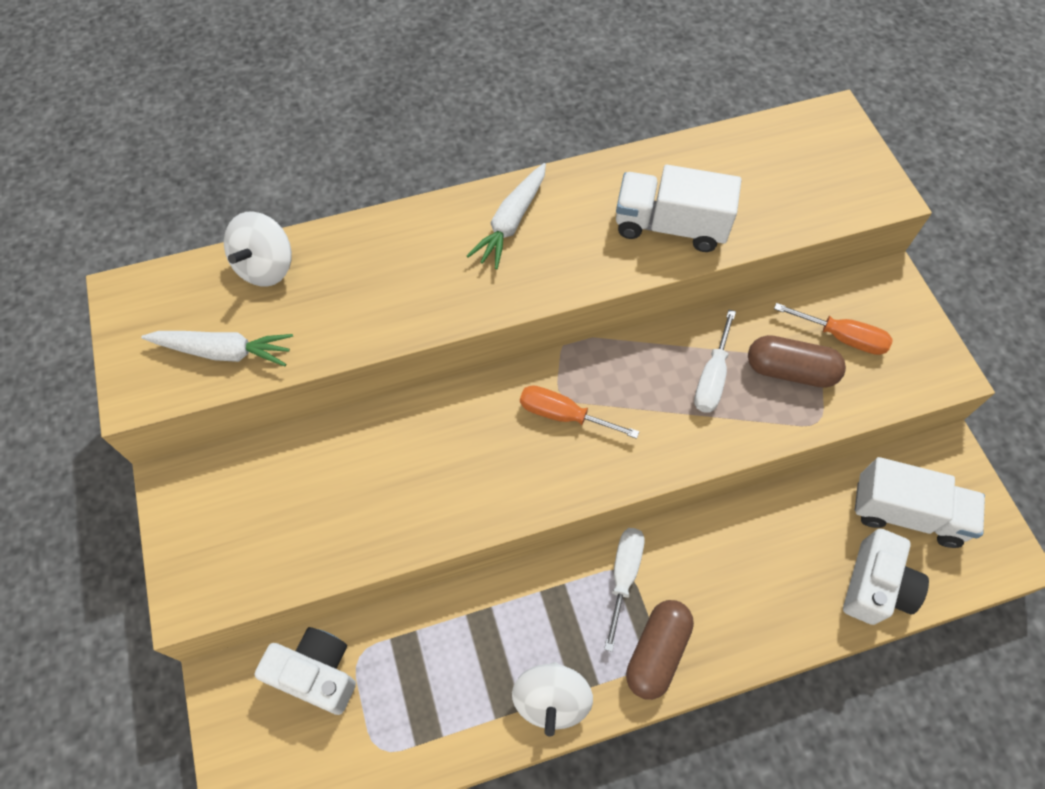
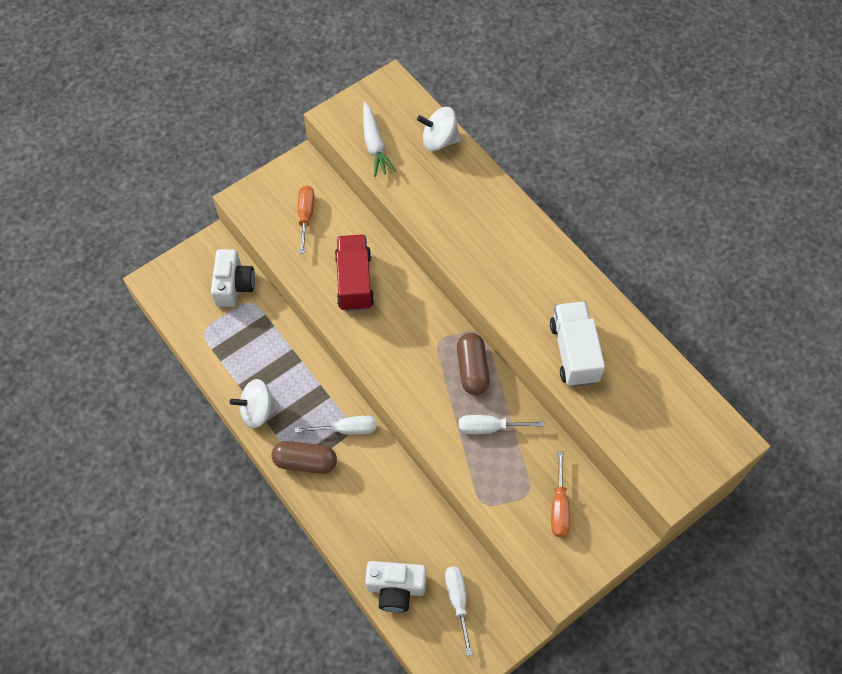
camera: 70 degrees right, 0 degrees up
(420, 474) = (354, 281): none -> red truck
(511, 222) = (532, 257): white carrot -> none
(563, 415) = (424, 346): orange screwdriver -> orange screwdriver (306, 216)
(790, 371) = (516, 477): brown capsule -> brown capsule (472, 369)
(906, 513) = (458, 601): white truck -> white screwdriver

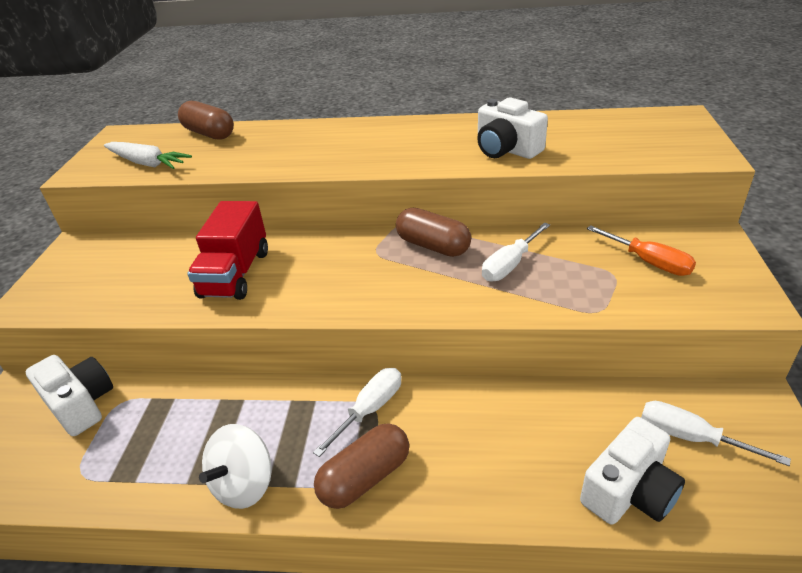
camera: 45 degrees left, 25 degrees down
(306, 216) = (120, 270): orange screwdriver -> none
(354, 281) = (235, 274): red truck -> red truck turned 120 degrees counterclockwise
(439, 140) = (209, 133): white spinning top -> brown capsule
(574, 352) = (506, 149): white truck -> white camera

